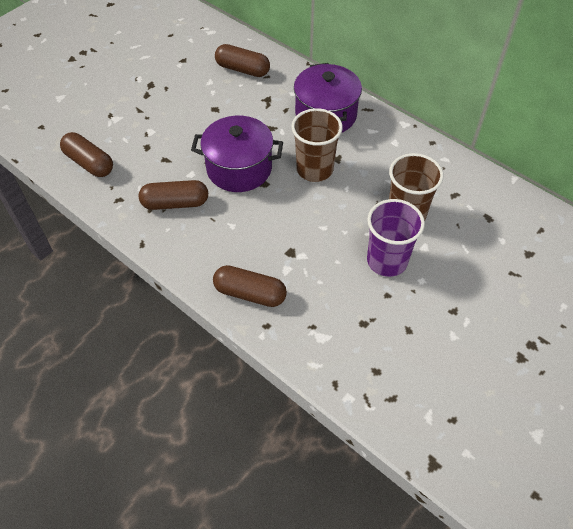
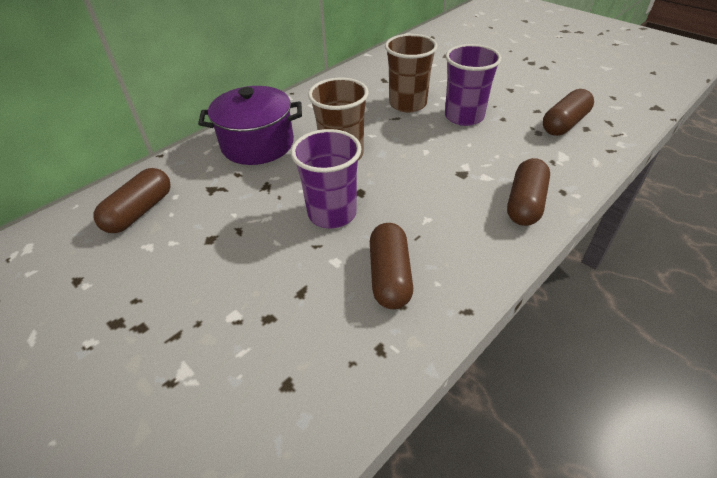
camera: 85 degrees left, 10 degrees down
(89, 163) = (289, 406): brown capsule -> brown capsule (564, 124)
(239, 168) = (332, 213): purple pot -> purple cup

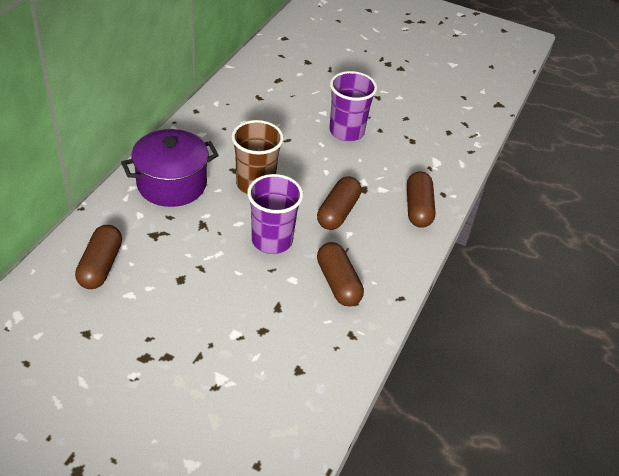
camera: 25 degrees left, 0 degrees up
(408, 104) = (292, 123): brown cup -> none
(564, 124) = (430, 129): brown capsule -> brown capsule (338, 212)

